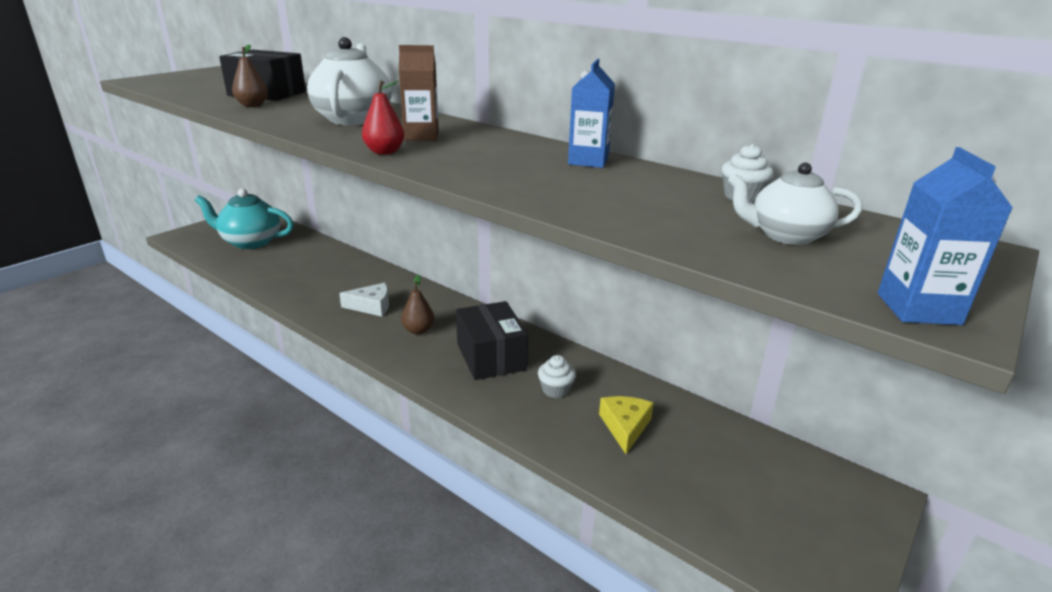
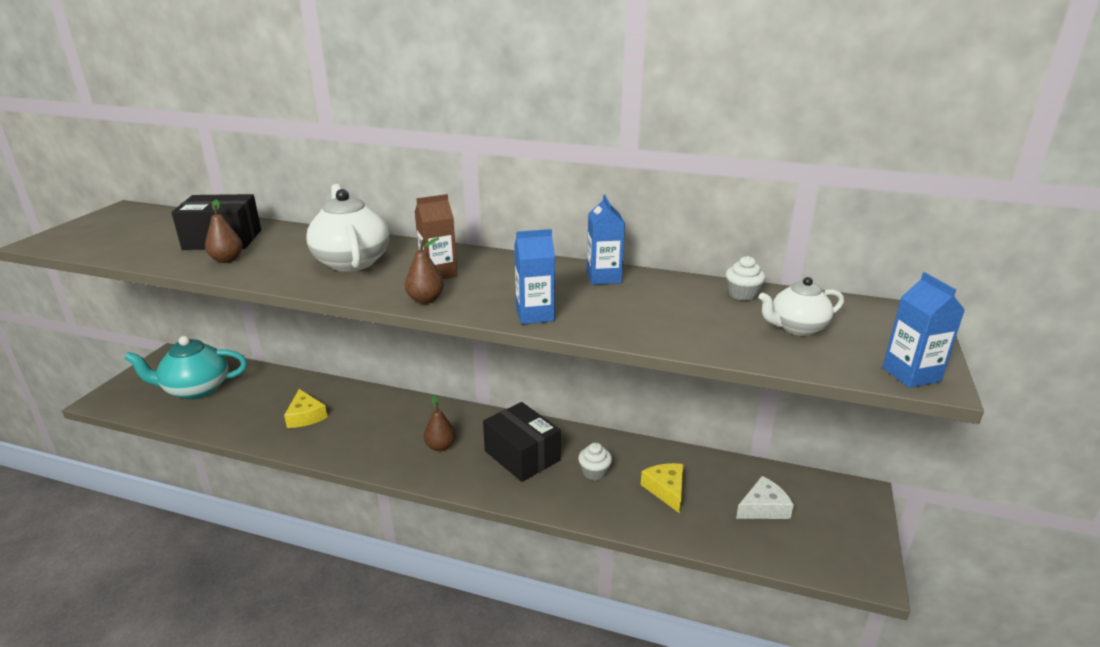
camera: 20 degrees left, 0 degrees up
(320, 280) = (305, 416): none -> yellow cheese
(371, 306) = (378, 432): white cheese -> white cheese (763, 508)
(384, 152) = (425, 300): red pear -> brown pear
(478, 178) = (535, 315): none -> blue carton

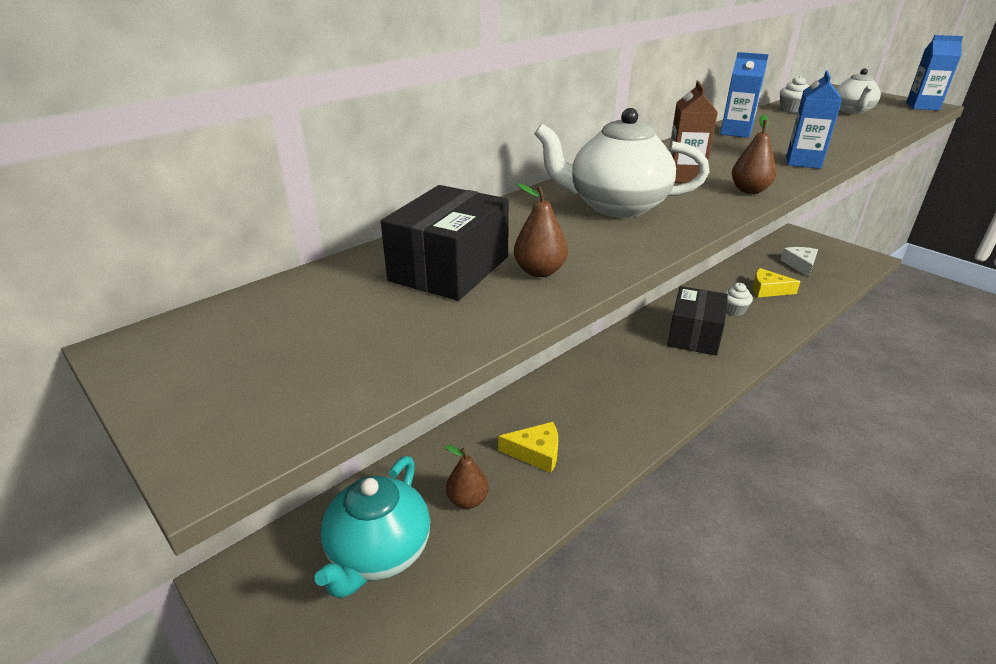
camera: 60 degrees left, 5 degrees up
(440, 446) = (655, 373): brown pear -> brown pear (467, 500)
(522, 455) = (694, 335): black box -> black box turned 60 degrees counterclockwise

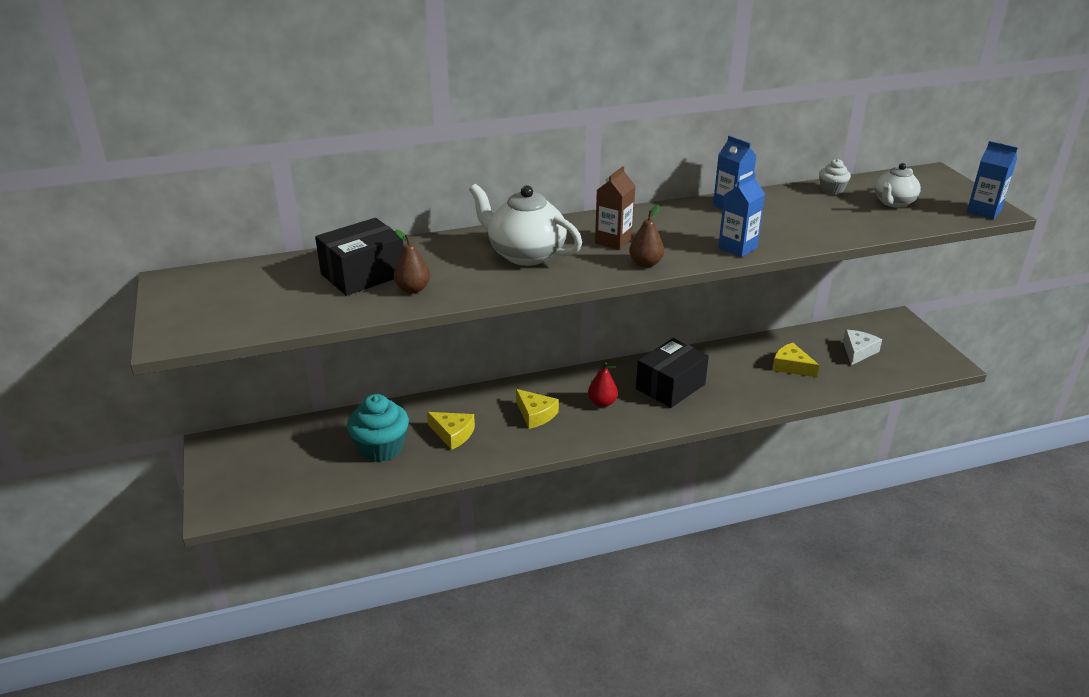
camera: 25 degrees right, 0 degrees up
(378, 553) = (303, 459): turquoise teapot -> none
(467, 500) = (381, 448): brown pear -> turquoise cupcake
(601, 401) = (535, 414): none -> yellow cheese
(652, 369) = (602, 403): none -> red pear
(734, 310) = (733, 375): white cupcake -> none

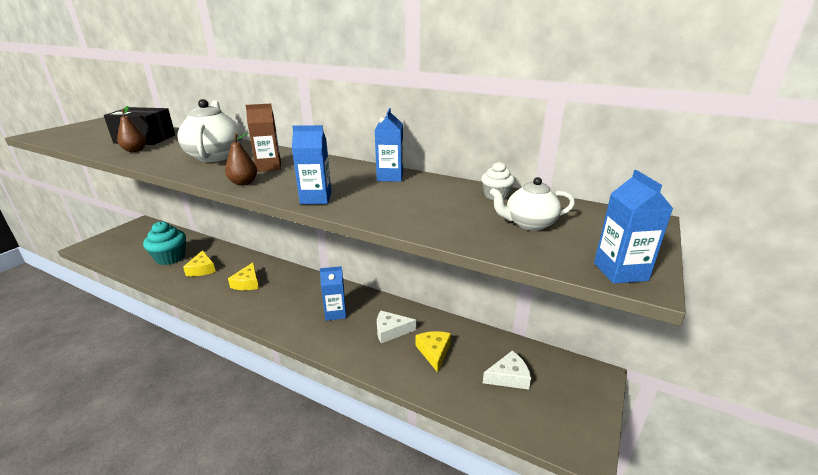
camera: 45 degrees right, 5 degrees down
(602, 403) = (285, 298): red pear -> none
(670, 386) = (335, 313): black box -> blue carton
(737, 372) = (391, 331): none -> white cheese

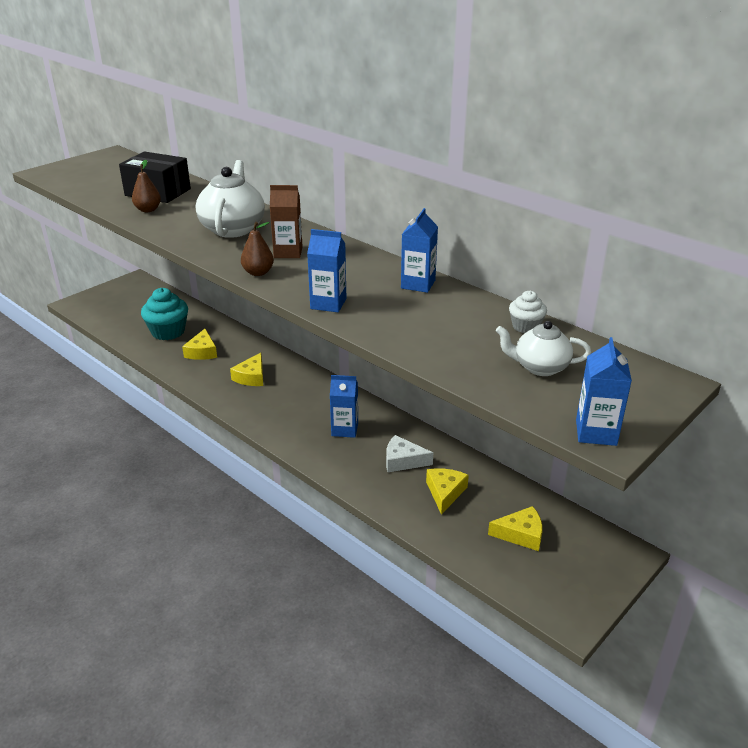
camera: 15 degrees right, 5 degrees up
(509, 377) = (521, 534): white cheese -> yellow cheese

